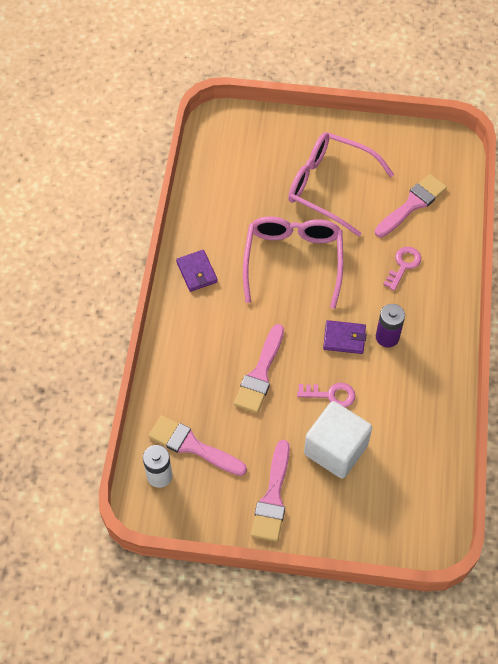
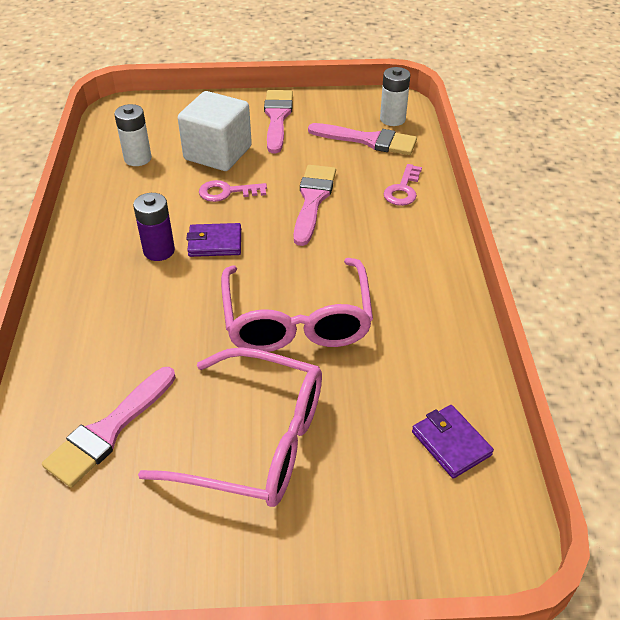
camera: 170 degrees right, 15 degrees down
(197, 272) = (429, 289): purple wallet -> purple wallet (451, 443)
(403, 265) = (131, 336): pink key -> pink key (403, 190)
(410, 454) = (138, 158): none -> white battery

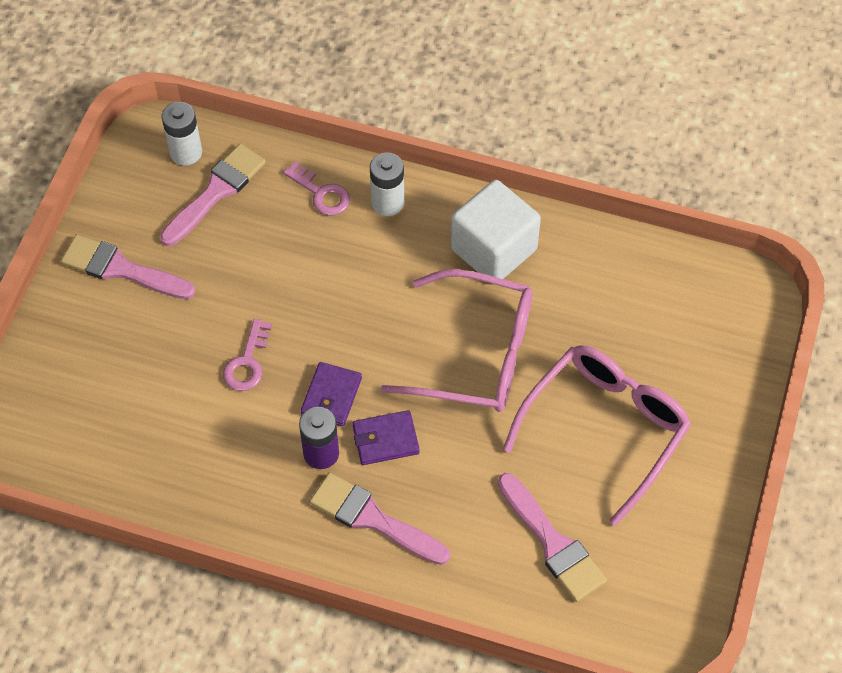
camera: 70 degrees left, 15 degrees up
(138, 158) = (134, 442): white battery -> white battery (387, 202)
(218, 153) = (166, 353): white cube -> white cube (493, 249)
(313, 200) = (300, 283): pink brush -> pink brush (373, 518)
(451, 443) = (656, 286): purple wallet -> purple wallet (385, 439)

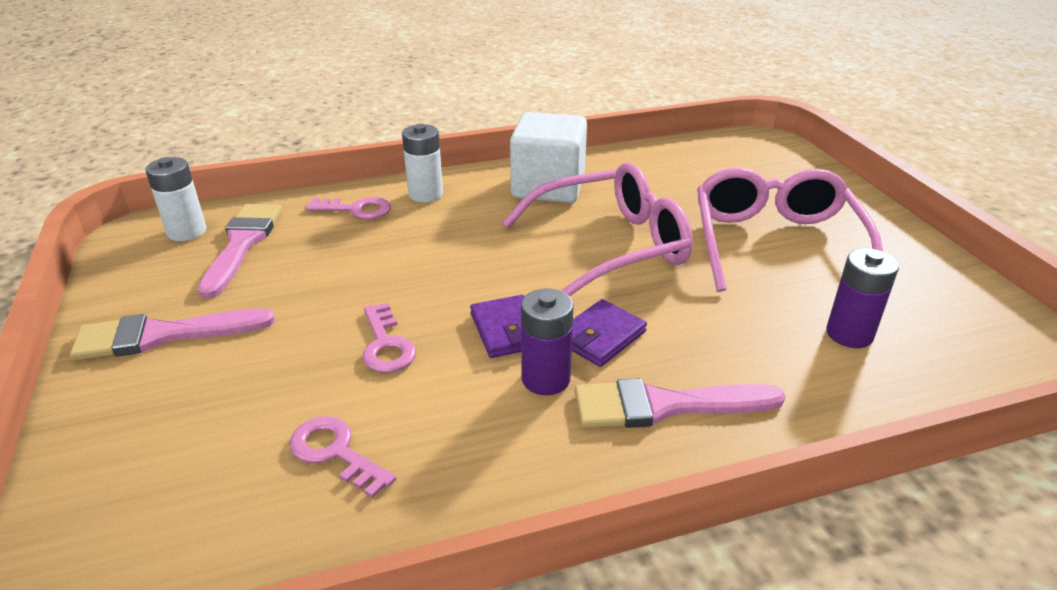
camera: 35 degrees left, 25 degrees down
(167, 433) = (335, 452): none -> pink key
(552, 543) = (849, 334): pink brush -> purple battery

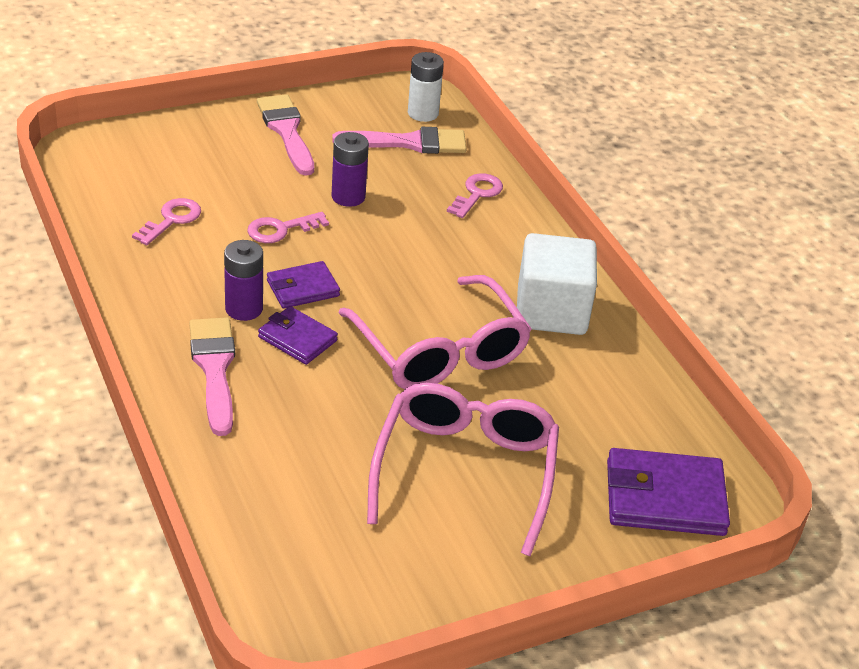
camera: 80 degrees right, 5 degrees up
(357, 209) = (477, 194): pink key -> pink key turned 150 degrees counterclockwise
(425, 194) = (515, 231): white battery -> none
(768, 162) = (664, 498): none -> purple wallet
(775, 243) = (465, 471): pink glasses -> pink glasses turned 75 degrees counterclockwise
(849, 334) = (310, 496): purple battery -> purple battery (348, 197)

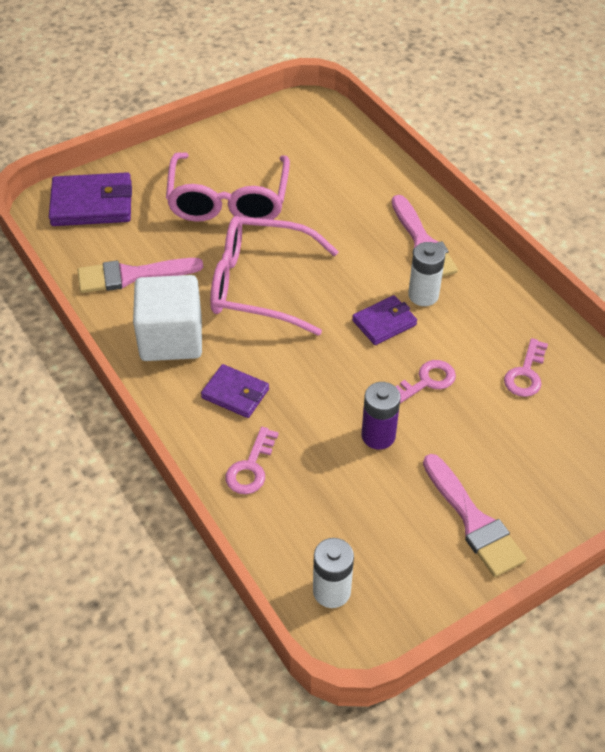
camera: 175 degrees right, 10 degrees up
(244, 309) = (423, 295): purple battery -> white battery
(297, 339) = (372, 276): purple wallet -> purple wallet (235, 393)
(409, 143) = (336, 532): pink brush -> pink brush (132, 275)
(440, 351) = (259, 285): pink glasses -> pink glasses turned 45 degrees counterclockwise

